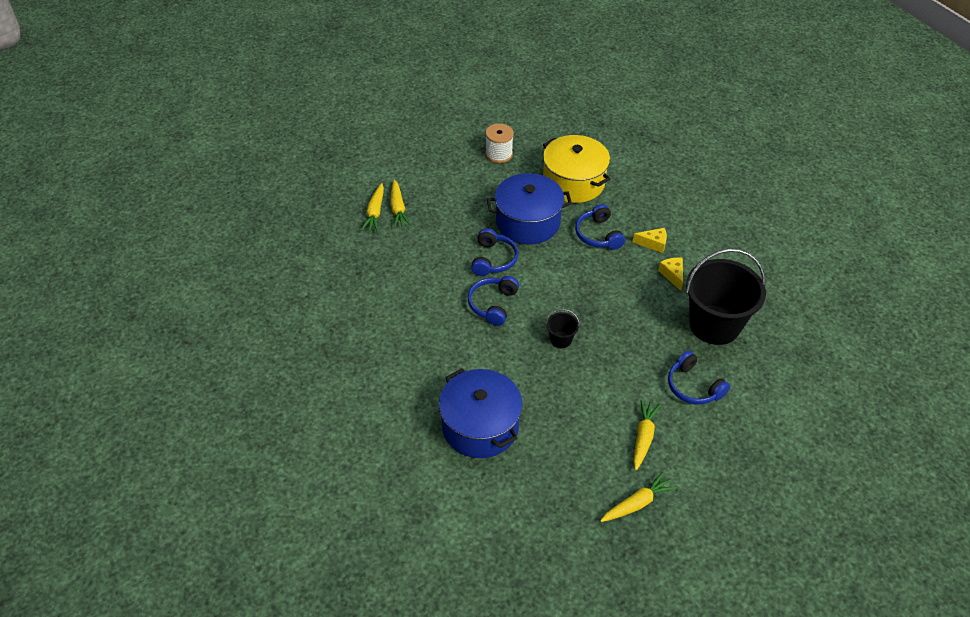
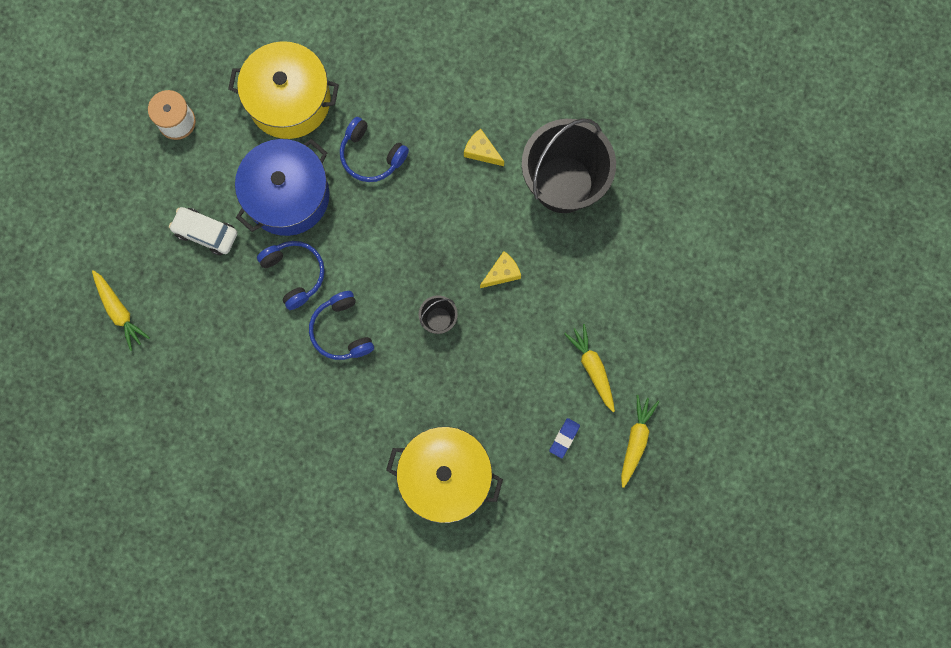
camera: 40 degrees left, 30 degrees up
(398, 208) = (138, 286): yellow carrot -> none
(461, 209) = (205, 233): none -> white car
(480, 426) = (445, 476): blue pot -> yellow pot
(584, 464) = (564, 438): none -> blue eraser
(653, 244) = (433, 124): yellow cheese -> yellow cheese (502, 273)
(693, 386) = (595, 275): blue headphones -> none

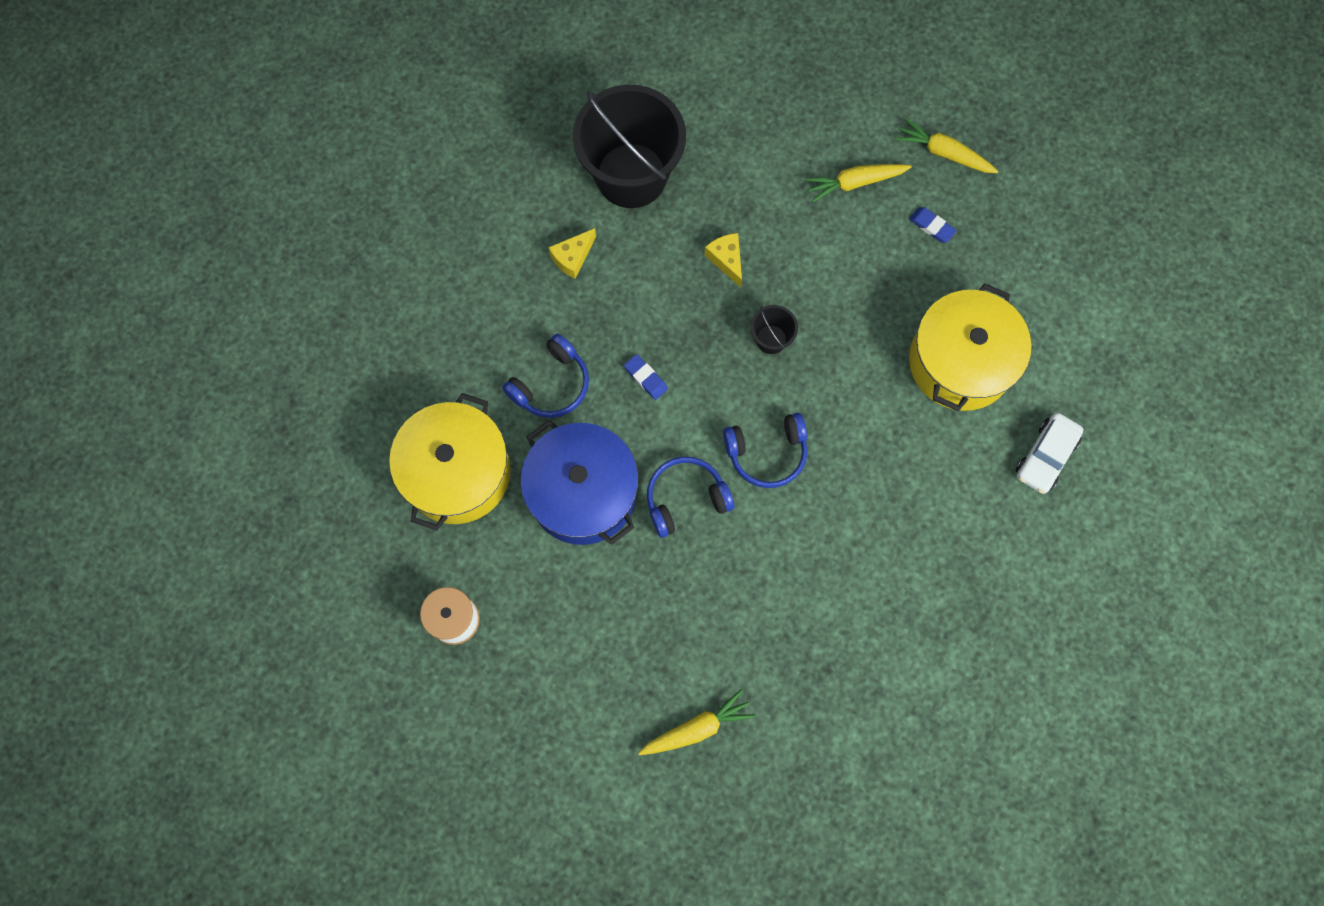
camera: 80 degrees left, 5 degrees down
(205, 233) = (612, 602): white car -> white car (1045, 457)
(388, 226) = (646, 378): none -> blue eraser

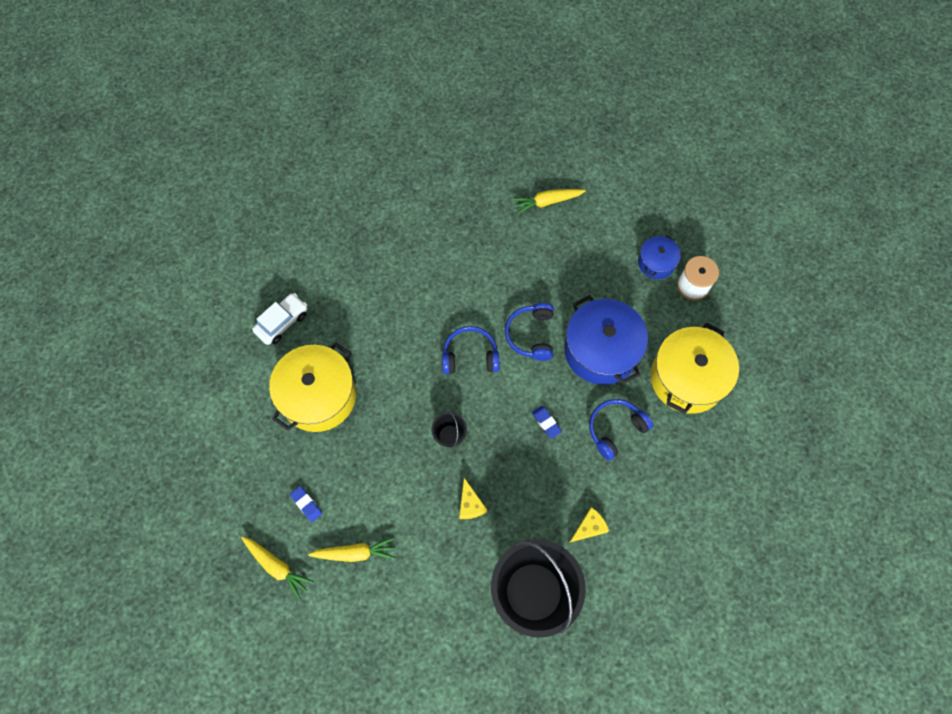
camera: 170 degrees left, 5 degrees down
(513, 648) = (656, 263): none -> blue pot
(685, 499) = (531, 335): blue headphones -> blue headphones turned 105 degrees clockwise

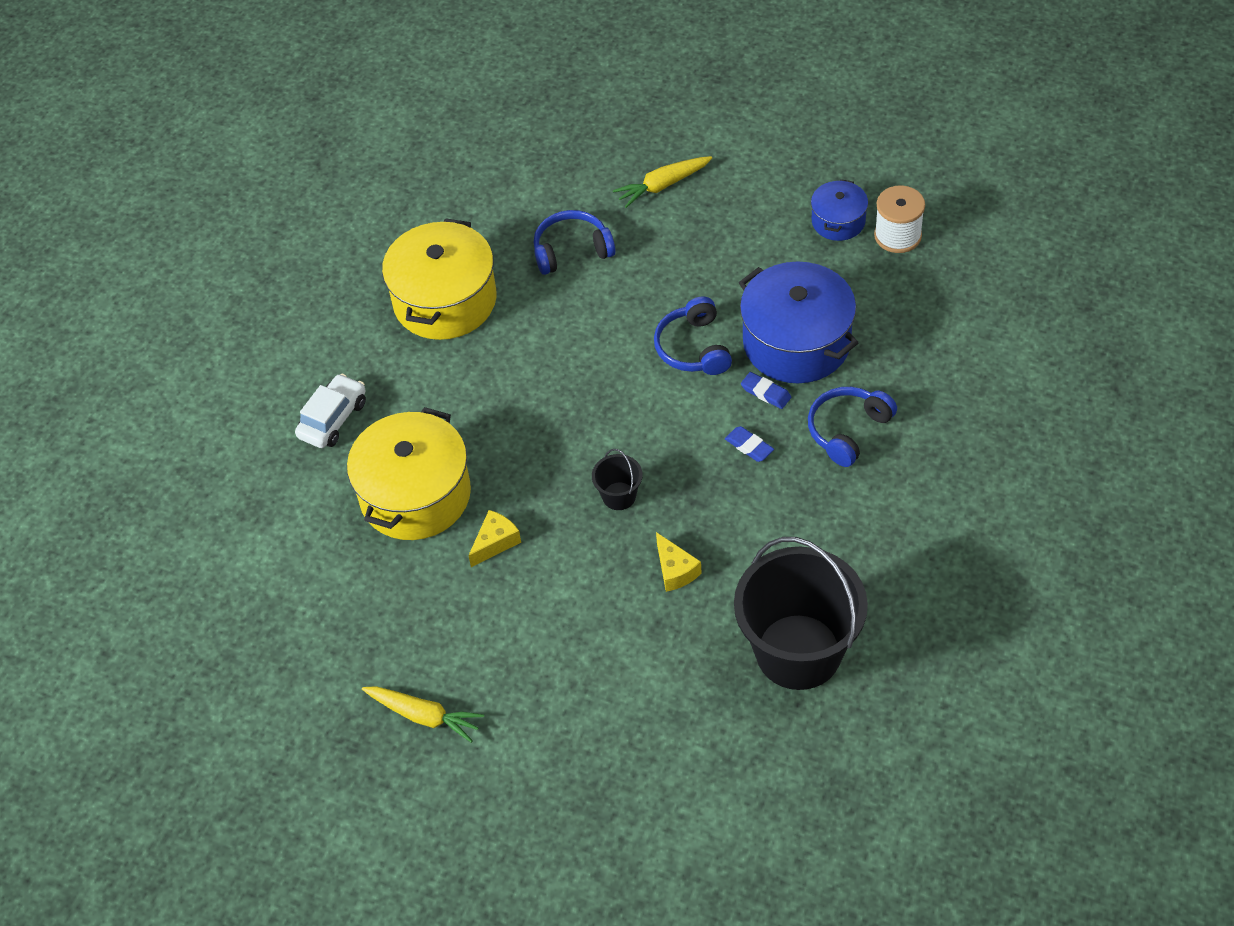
camera: 10 degrees left, 15 degrees down
(306, 504) = (441, 630): blue eraser -> blue eraser (766, 393)
(355, 552) = (531, 670): yellow carrot -> none
(470, 356) = (616, 393): blue headphones -> blue headphones (572, 250)
(589, 527) = (850, 555): yellow cheese -> yellow cheese (495, 542)
(687, 378) = (926, 346): yellow pot -> yellow pot (445, 300)

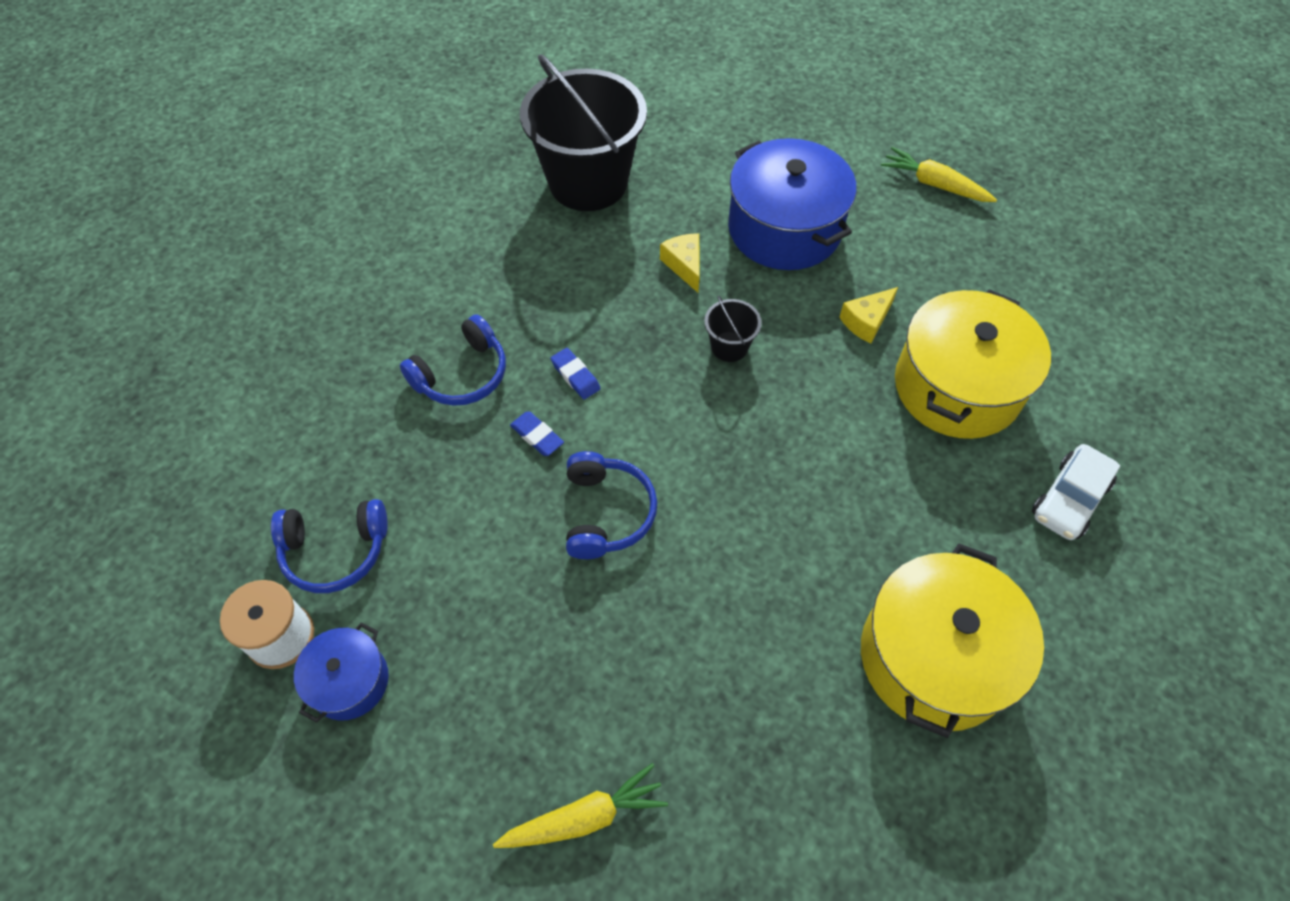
camera: 175 degrees left, 5 degrees up
(572, 250) = (744, 711): blue headphones -> blue headphones (335, 551)
(796, 342) = (478, 495): blue pot -> blue pot (784, 229)

